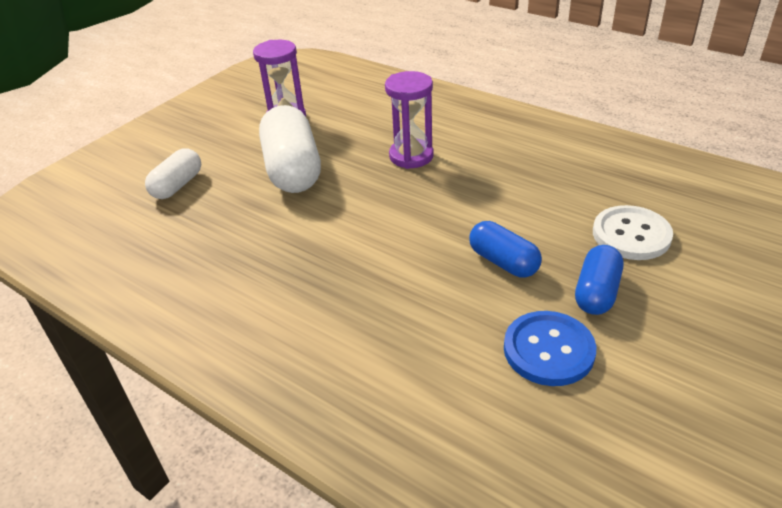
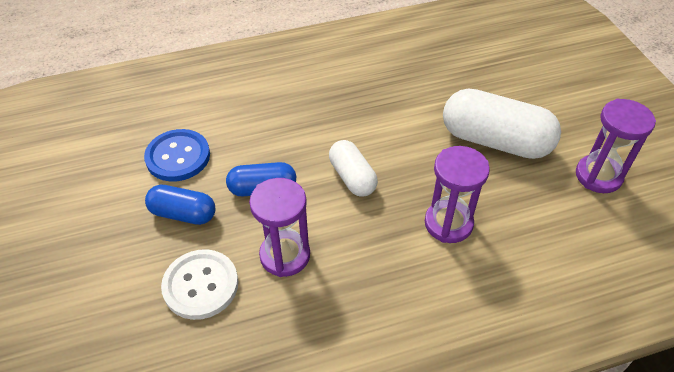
camera: 125 degrees right, 10 degrees up
(177, 185) = (527, 75): white capsule -> white capsule (352, 177)
(544, 211) = (285, 255): none -> purple hourglass
(596, 292) = (183, 214): blue capsule -> blue capsule turned 45 degrees counterclockwise

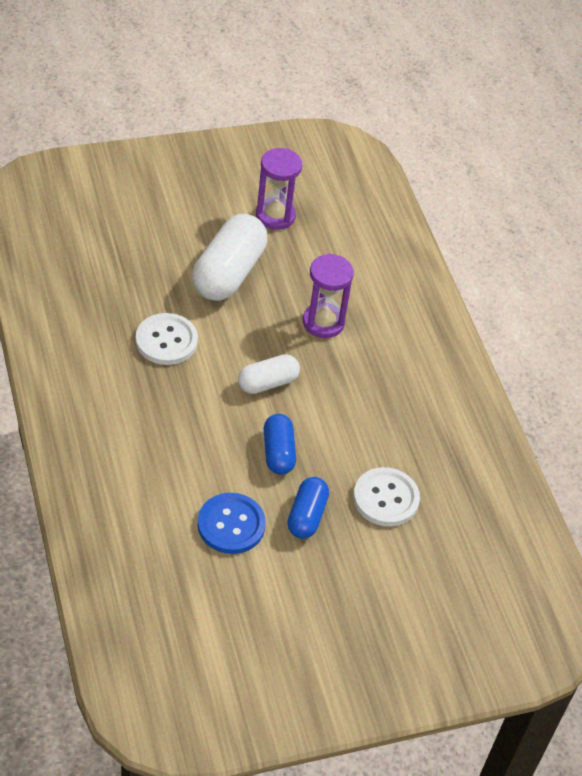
camera: 95 degrees left, 0 degrees up
(285, 255) = (355, 438): purple hourglass -> none
(392, 102) = (166, 341): none -> white button

